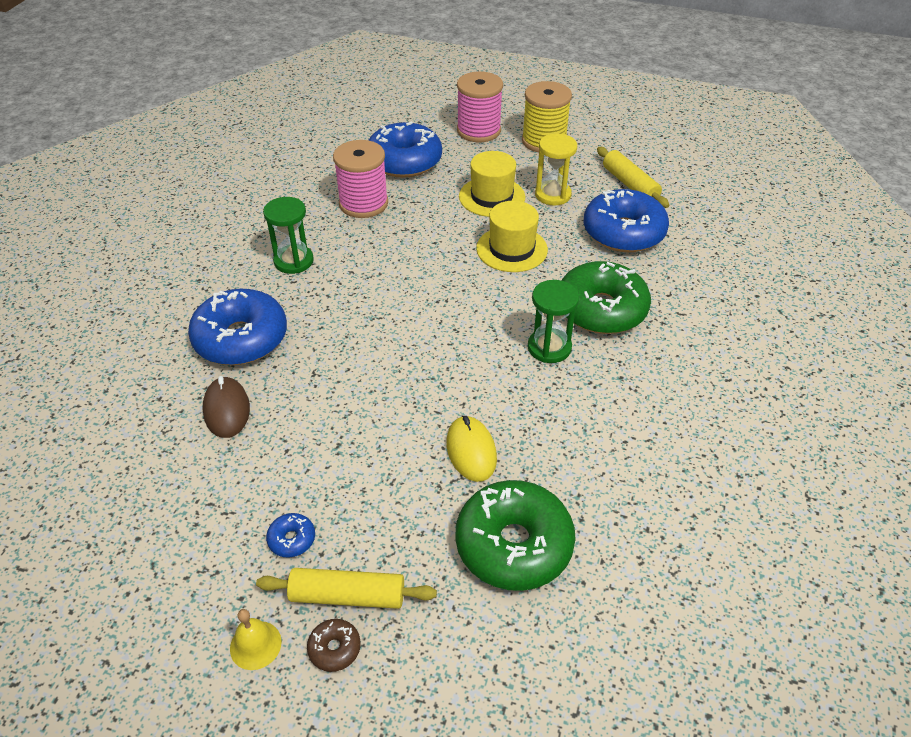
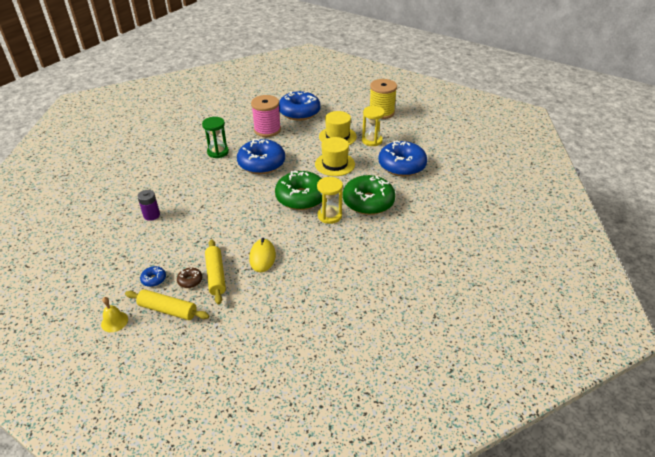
camera: 15 degrees right, 5 degrees down
(227, 410) = (151, 215): brown mouse -> purple battery
(241, 338) = (174, 184): blue donut -> blue donut (261, 163)
(334, 648) = (150, 331): brown donut -> brown donut (190, 280)
(478, 131) = (347, 102): pink spool -> none
(513, 544) = (261, 305): green donut -> green donut (301, 197)
(549, 347) = (329, 216): green hourglass -> yellow hourglass
(629, 185) = (418, 142): yellow rolling pin -> yellow rolling pin (216, 275)

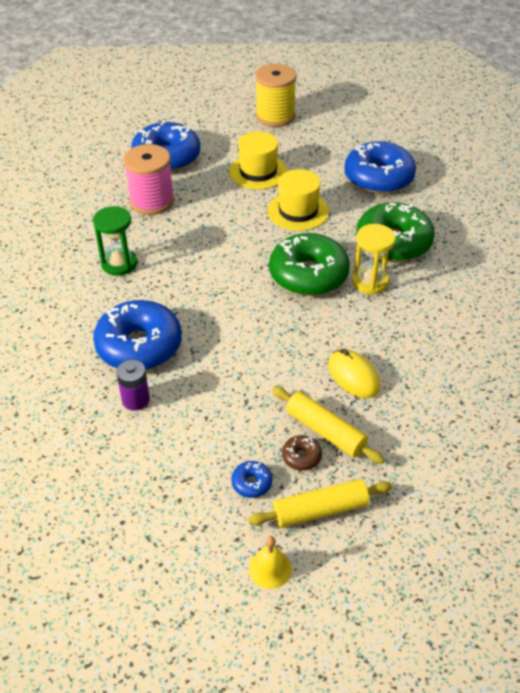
camera: 35 degrees left, 5 degrees up
(261, 163) = (202, 252): blue donut -> blue donut (139, 346)
(372, 140) = (307, 159): yellow hourglass -> none

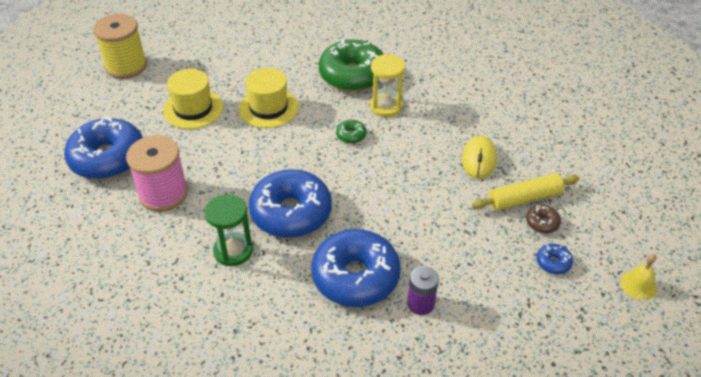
camera: 60 degrees left, 0 degrees up
(308, 275) = (351, 135): green donut -> green donut, size x0.41
(320, 510) = (597, 234): yellow rolling pin -> none
(353, 376) = (478, 159): yellow mouse -> yellow mouse turned 75 degrees counterclockwise
(378, 178) = (270, 48): blue donut -> blue donut (291, 213)

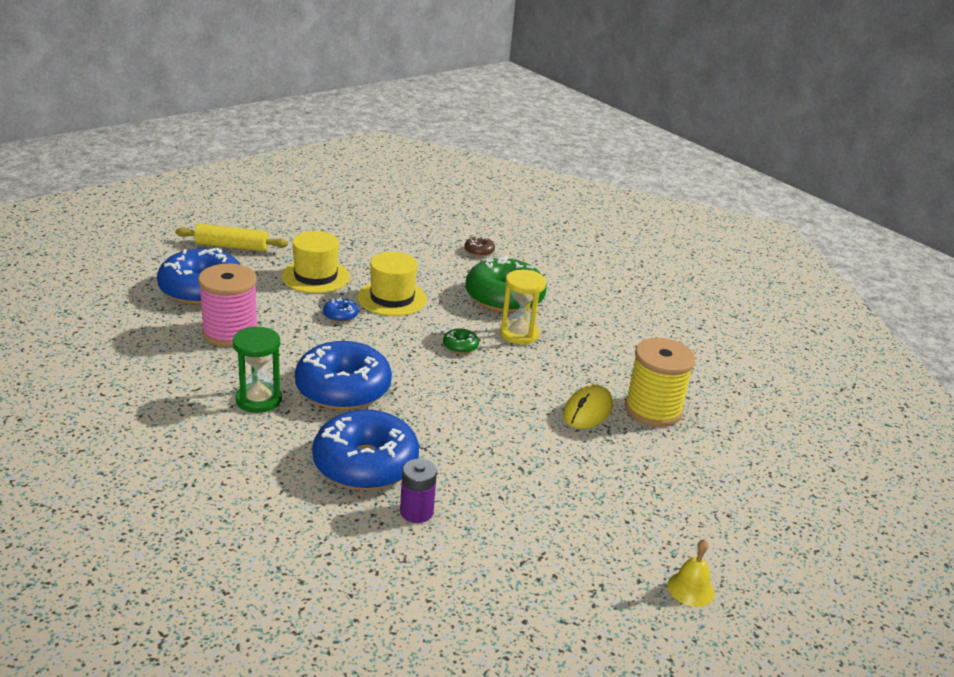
camera: 20 degrees right, 15 degrees down
(126, 66) = (279, 225): yellow spool -> yellow spool (653, 410)
(524, 199) = (613, 462): yellow rolling pin -> yellow rolling pin (232, 247)
(542, 223) = (617, 491): brown donut -> brown donut (479, 251)
(553, 262) = (600, 530): blue donut -> blue donut (340, 315)

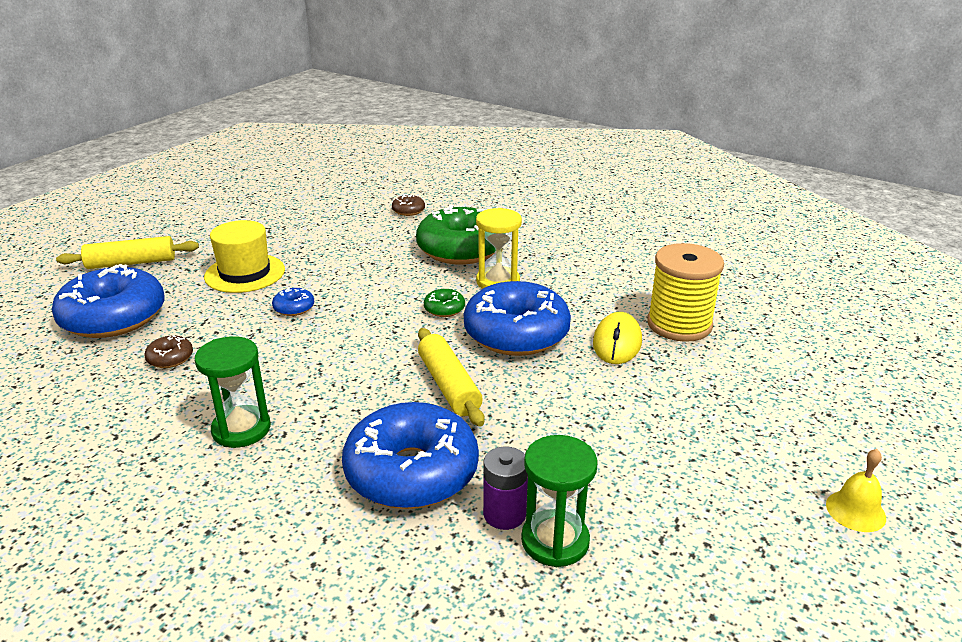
camera: 15 degrees left, 0 degrees up
(230, 333) = (170, 358): pink spool -> brown donut
(343, 389) = (338, 389): blue donut -> blue donut (516, 333)
(392, 298) = (342, 276): yellow hat -> none
(429, 409) = (449, 385): none -> yellow rolling pin
(442, 540) = (555, 541): none -> green hourglass

